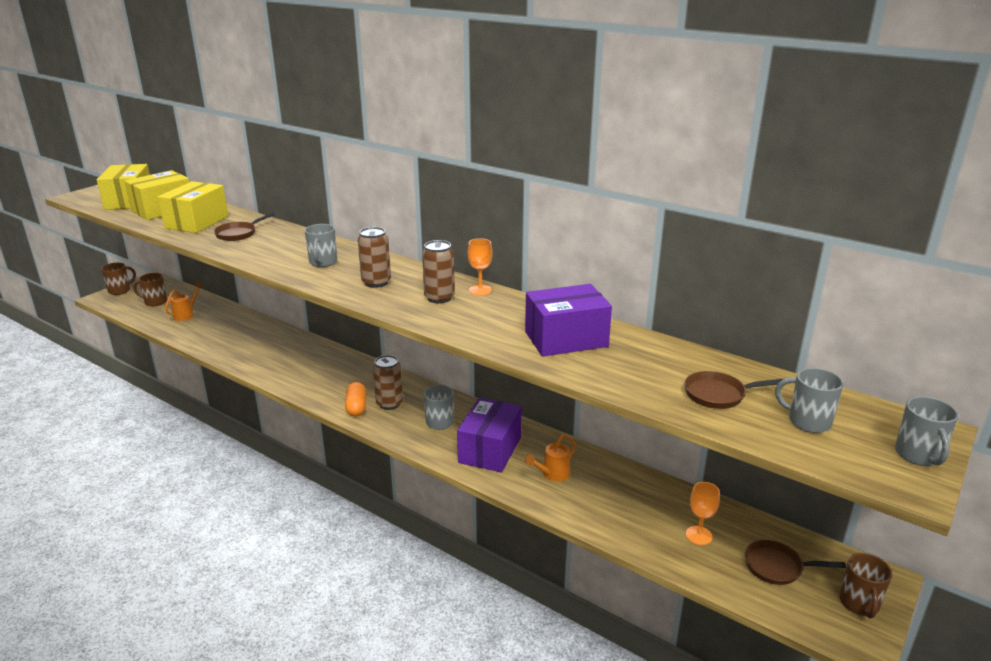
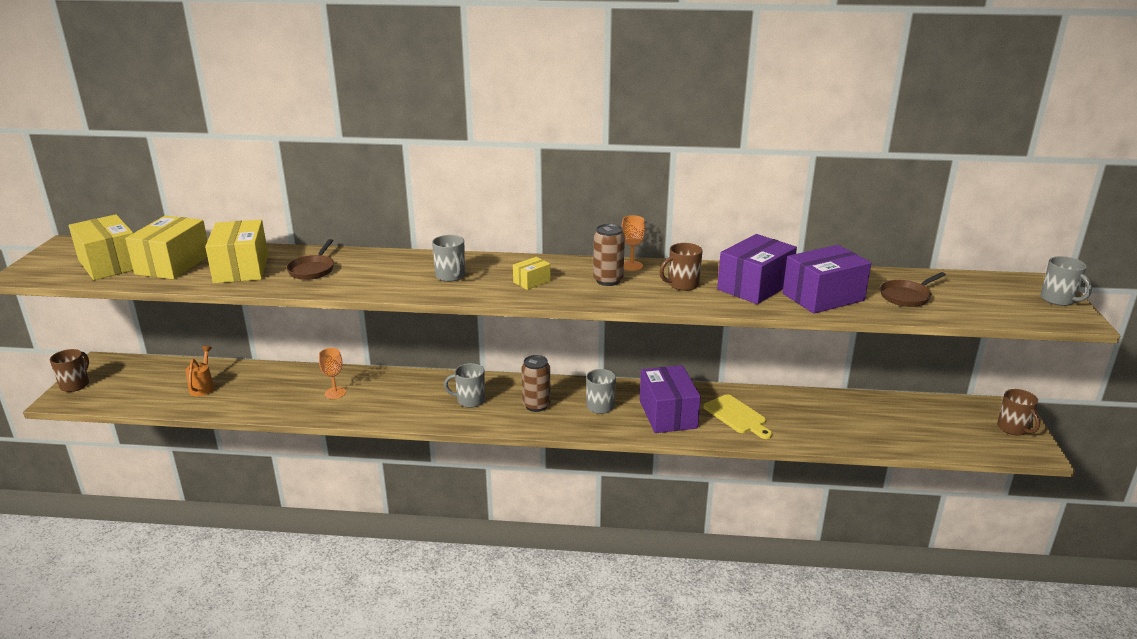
camera: 30 degrees left, 0 degrees up
(155, 302) = (143, 384): brown mug -> brown mug (682, 285)
(356, 407) = (509, 418): orange capsule -> none
(376, 282) = (532, 281): brown can -> yellow box
(552, 474) = (737, 416): orange watering can -> yellow cutting board
(621, 368) = (823, 297): none -> purple box
(699, 535) = (881, 422): orange goblet -> orange goblet (335, 393)
(777, 567) = (947, 424): brown pan -> none
(807, 422) = (978, 298): grey mug -> grey mug (470, 400)

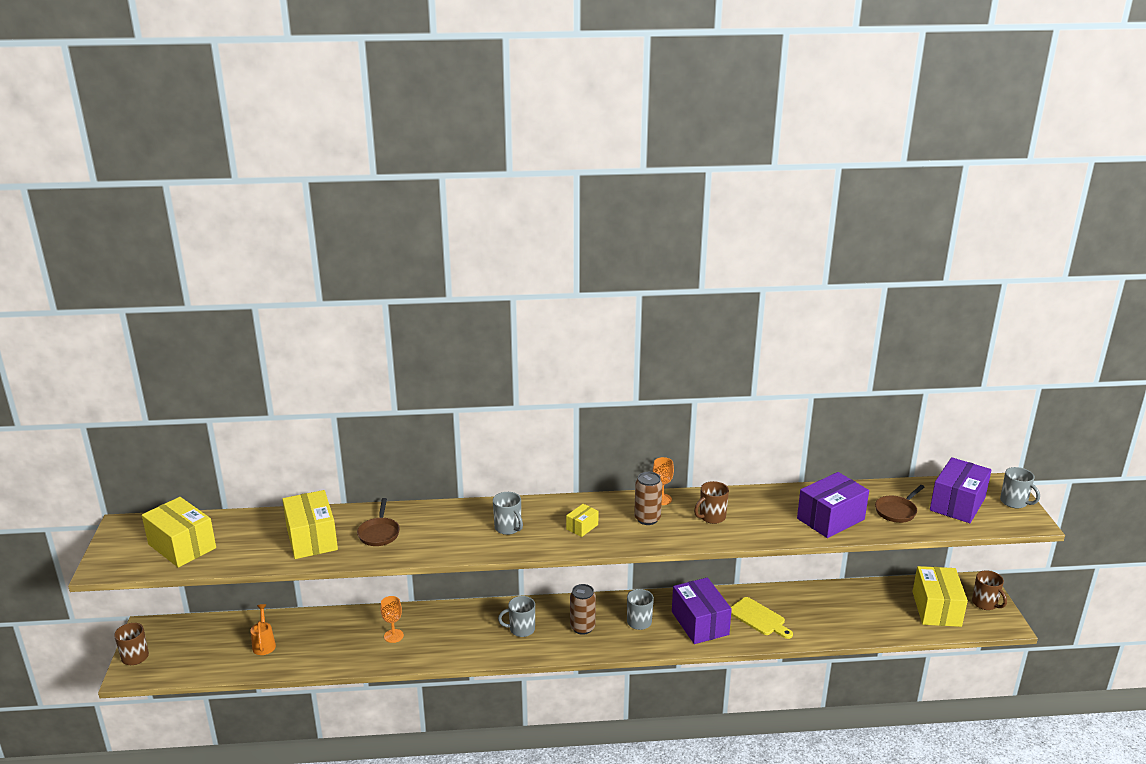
camera: 10 degrees left, 0 degrees up
(173, 264) = (244, 540): yellow box -> yellow box (936, 609)
(754, 286) = (772, 513): purple box -> purple box (957, 504)

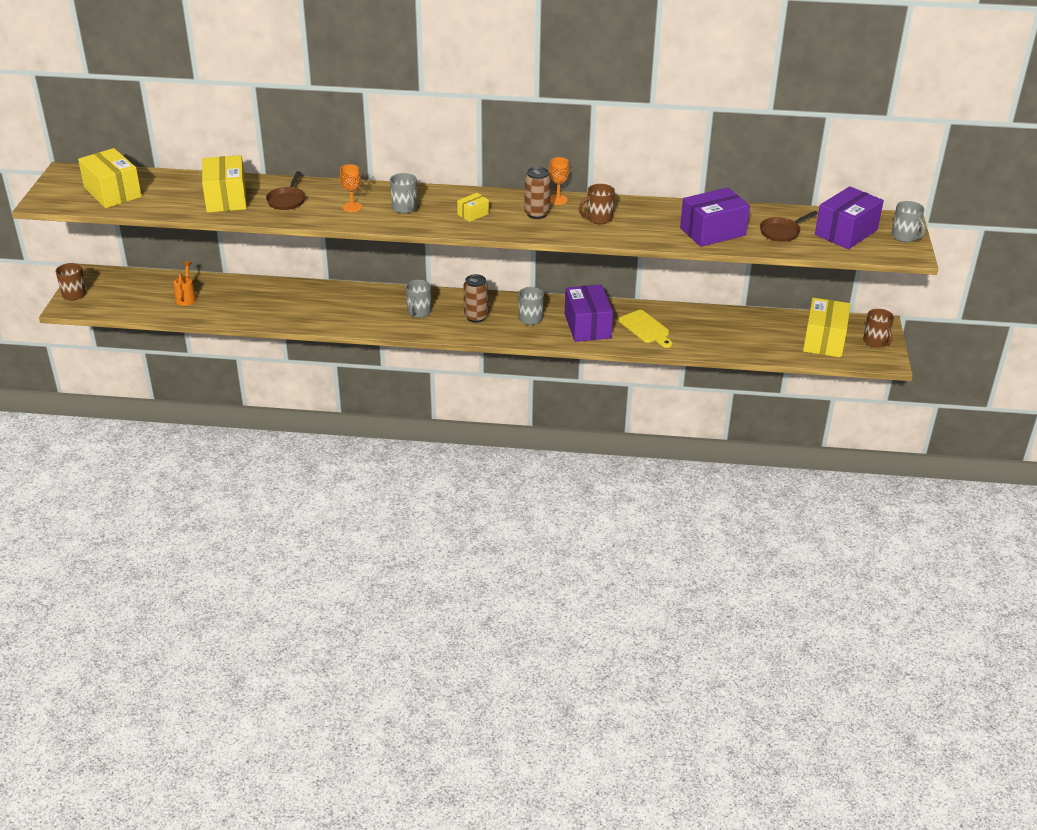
camera: 10 degrees right, 10 degrees up
(393, 636) = (302, 304): orange goblet -> orange goblet (352, 207)
(521, 629) = (419, 312): grey mug -> grey mug turned 75 degrees counterclockwise

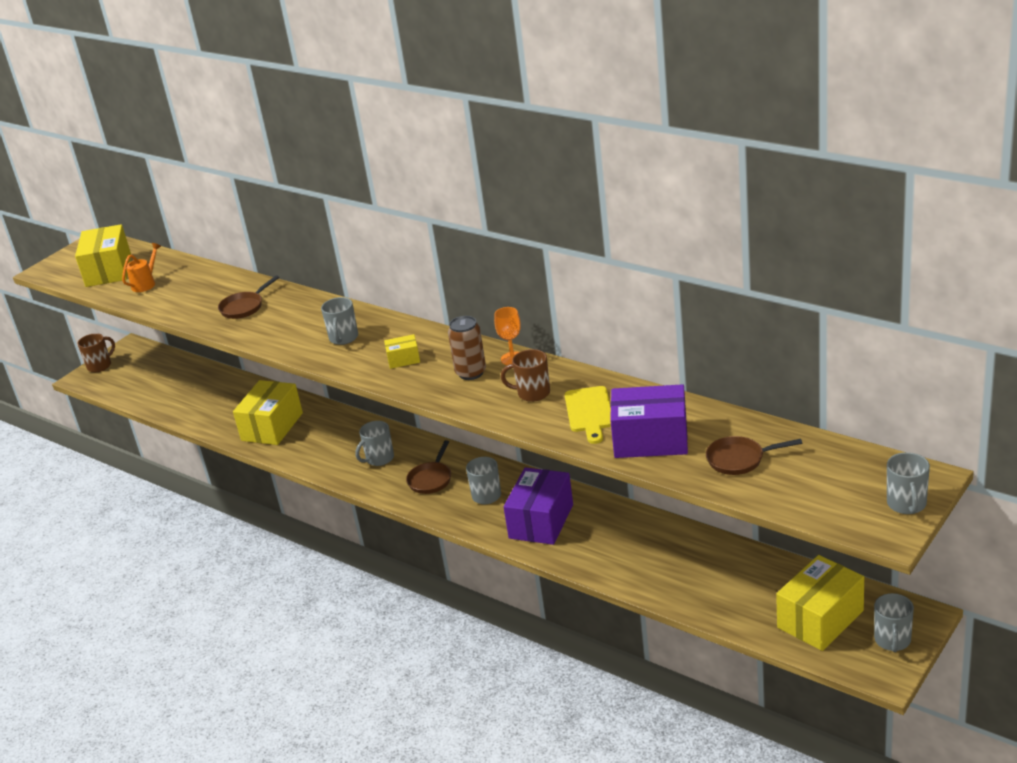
camera: 35 degrees right, 5 degrees down
(186, 297) = (185, 390): orange watering can -> orange watering can (146, 284)
(226, 198) = (194, 295): yellow box -> yellow box (272, 426)
(352, 207) = (295, 327): orange goblet -> none
(476, 317) = (431, 479): brown can -> brown pan
(646, 328) = (606, 542): yellow cutting board -> yellow cutting board (589, 412)
(846, 232) = (827, 479): purple box -> none
(875, 342) = (892, 641): brown mug -> grey mug

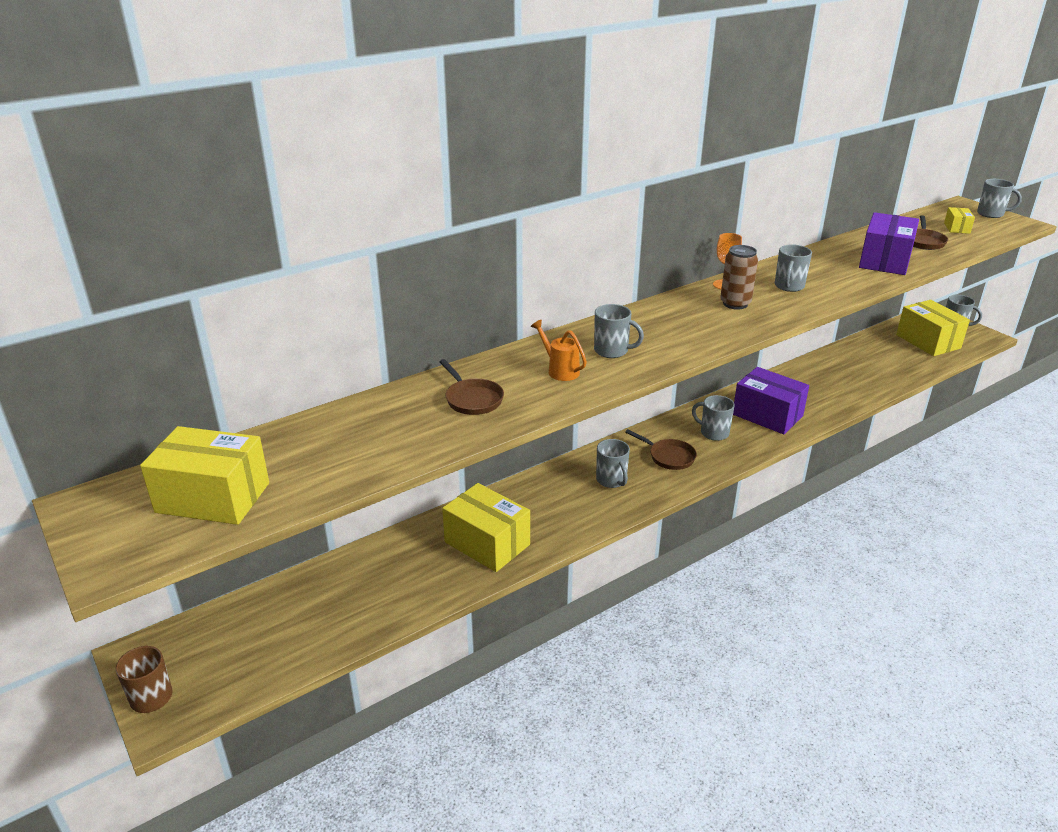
camera: 75 degrees left, 0 degrees up
(146, 284) = (307, 466): orange watering can -> orange watering can (560, 370)
(403, 359) = (685, 328): yellow box -> yellow box (957, 228)
(532, 393) = (789, 286): brown mug -> grey mug
(589, 412) = (832, 272): yellow cutting board -> none

